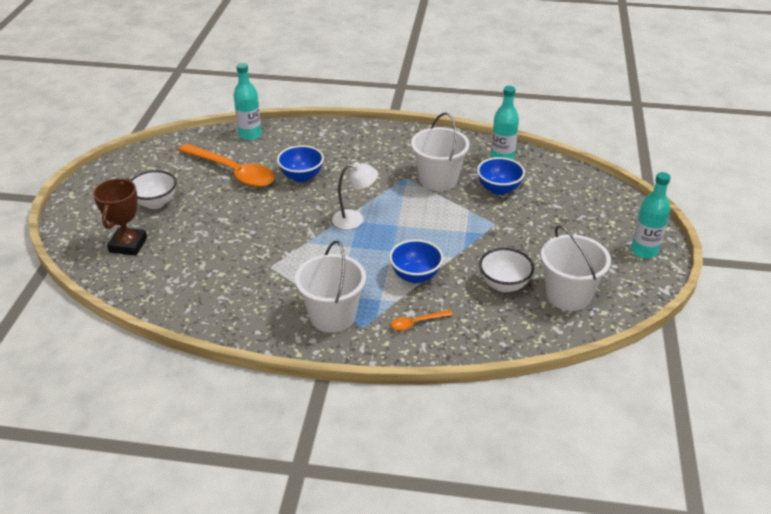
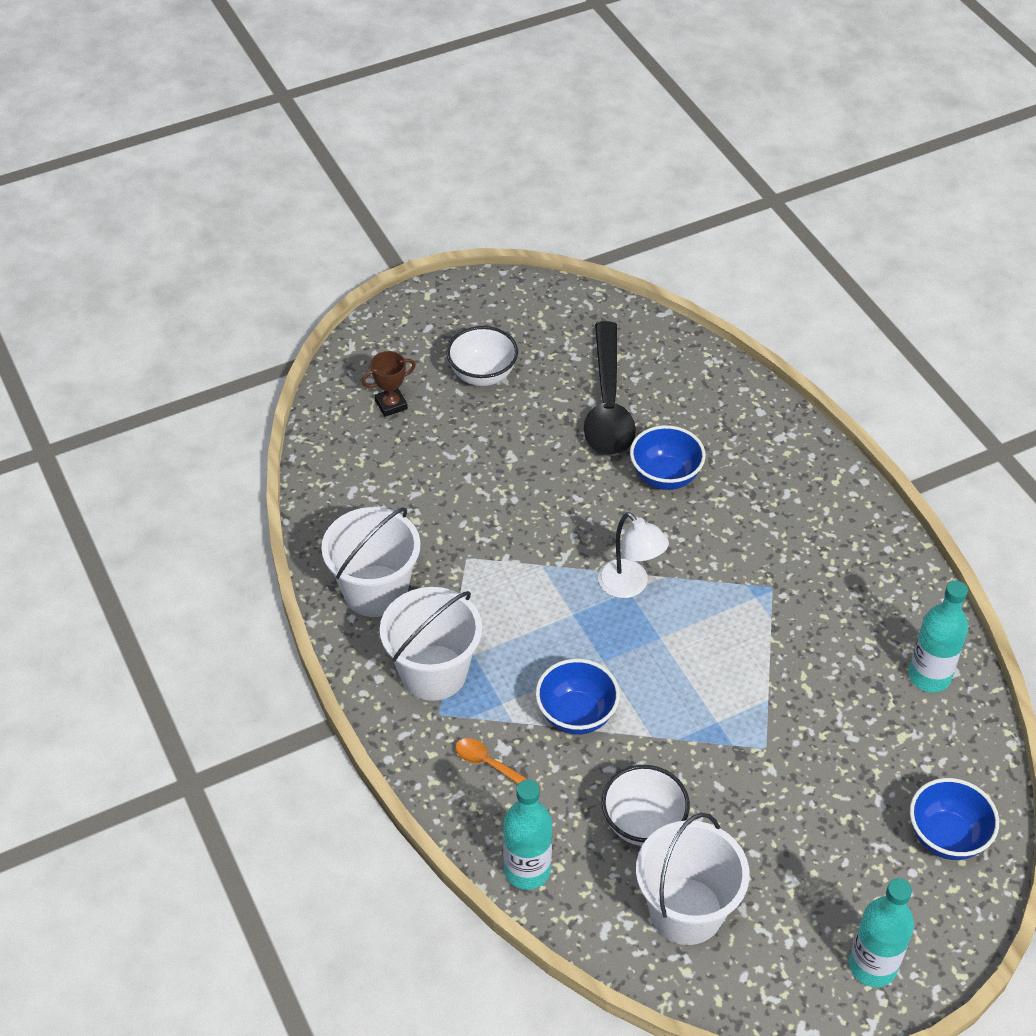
camera: 55 degrees right, 10 degrees up
(128, 245) = (391, 405): brown trophy -> brown trophy, size x0.62
(233, 172) = (608, 404): orange spoon -> black spoon
(250, 135) = (700, 368): turquoise bottle -> turquoise bottle (527, 870)
(438, 180) = (803, 627): white bucket -> white bucket (375, 591)
(499, 189) = (850, 710): blue bowl -> blue bowl (946, 837)

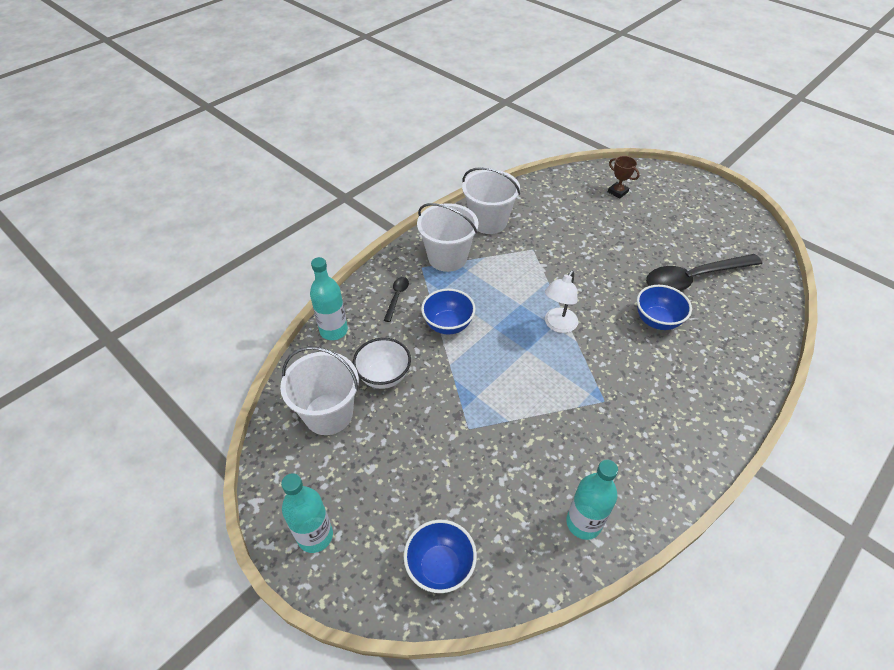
camera: 70 degrees right, 0 degrees up
(482, 375) = (669, 220): white bowl -> none
(491, 765) = (397, 297): orange spoon -> black spoon

